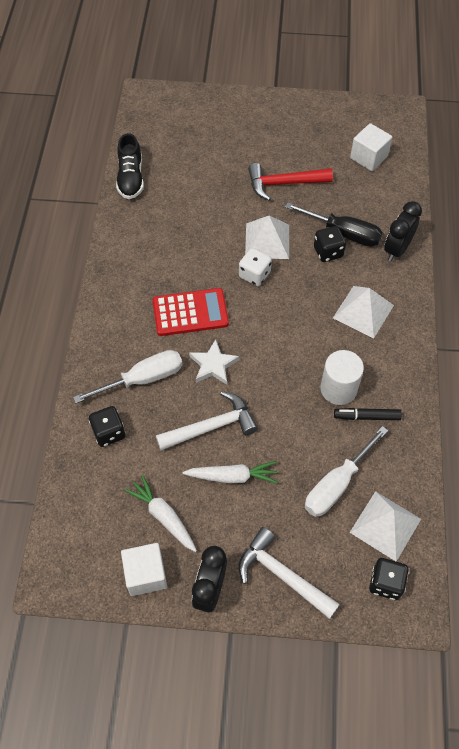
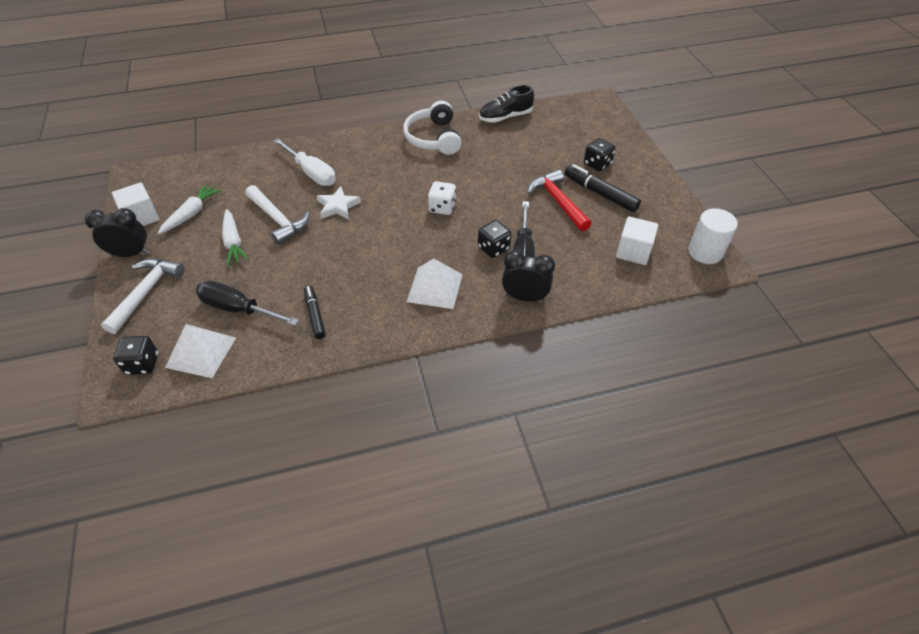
camera: 70 degrees right, 10 degrees down
(109, 432) = (259, 169): black dice -> black dice (597, 164)
(135, 250) = (433, 138): none -> white headphones
(190, 312) = (385, 181): red calculator -> none
(267, 241) = (484, 206): white pyramid -> none
(286, 150) = (600, 193): none -> black marker
(337, 484) = (238, 309): white screwdriver -> black screwdriver
(338, 389) = (339, 289): white cylinder -> white cylinder (705, 252)

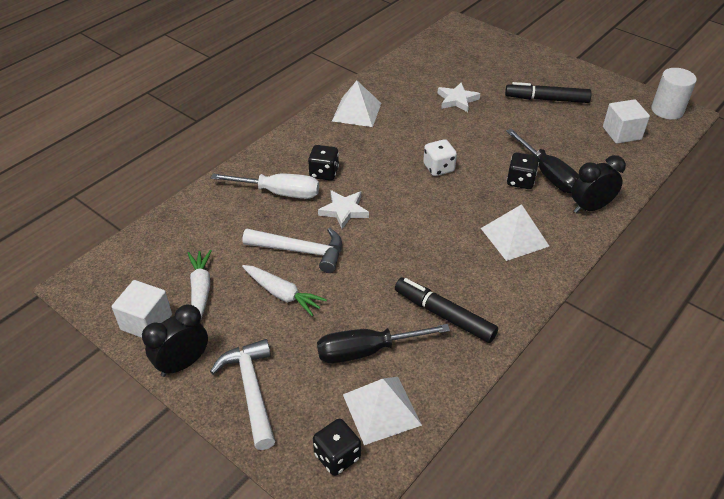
camera: 35 degrees left, 5 degrees down
(315, 315) = (444, 315): black marker -> black marker, size x1.52
(433, 138) = (356, 112): white headphones -> white pyramid
(505, 117) = (397, 68): black shoe -> none
(522, 162) = (457, 100): none -> white star
(558, 201) = (523, 120): red hammer -> none
(597, 164) = (517, 77): black dice -> black dice (324, 173)

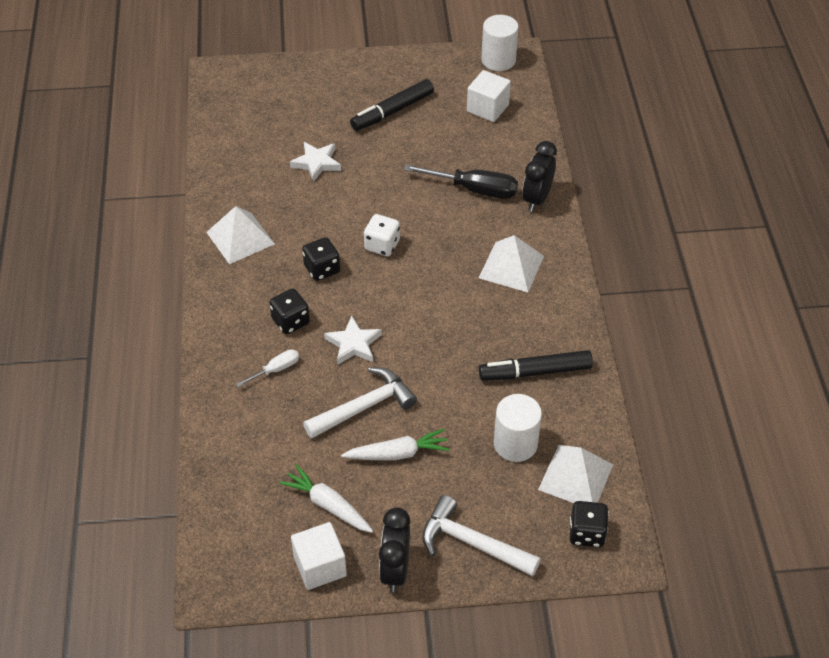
camera: 45 degrees left, 5 degrees up
(279, 193) = (275, 370): white screwdriver -> white screwdriver, size x0.54
(367, 350) = (515, 444): black screwdriver -> white cylinder
(520, 181) = (460, 211): black dice -> black dice (322, 269)

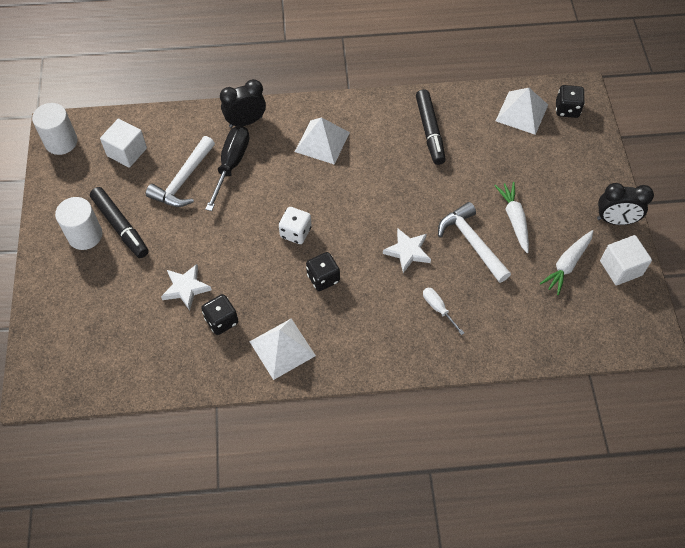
camera: 90 degrees left, 10 degrees up
(290, 321) = (384, 300): black dice -> black dice (221, 321)
(472, 543) = (585, 174): white hammer -> white hammer (183, 180)
(515, 444) = (497, 146): white cylinder -> white cylinder (85, 235)
(537, 199) = (245, 121): black clock -> black clock turned 135 degrees clockwise

